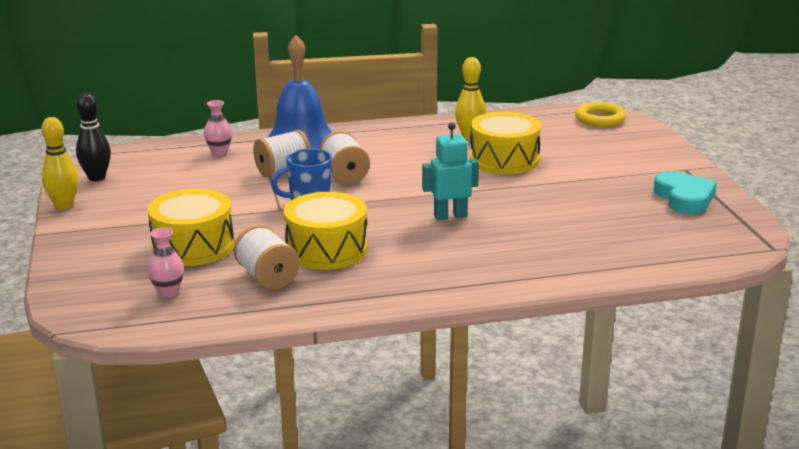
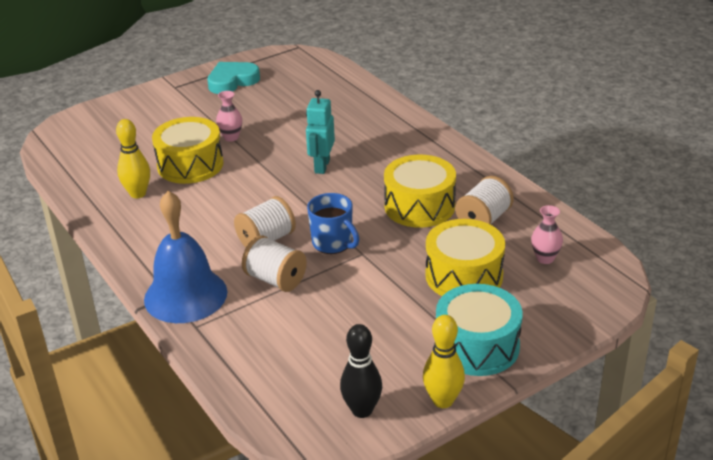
camera: 110 degrees left, 10 degrees up
(100, 231) = (477, 346): none -> turquoise drum
(219, 152) = (246, 342): pink vase -> pink vase (231, 137)
(450, 216) = (321, 166): turquoise robot -> turquoise robot turned 45 degrees clockwise
(600, 119) = (67, 136): yellow ring -> none

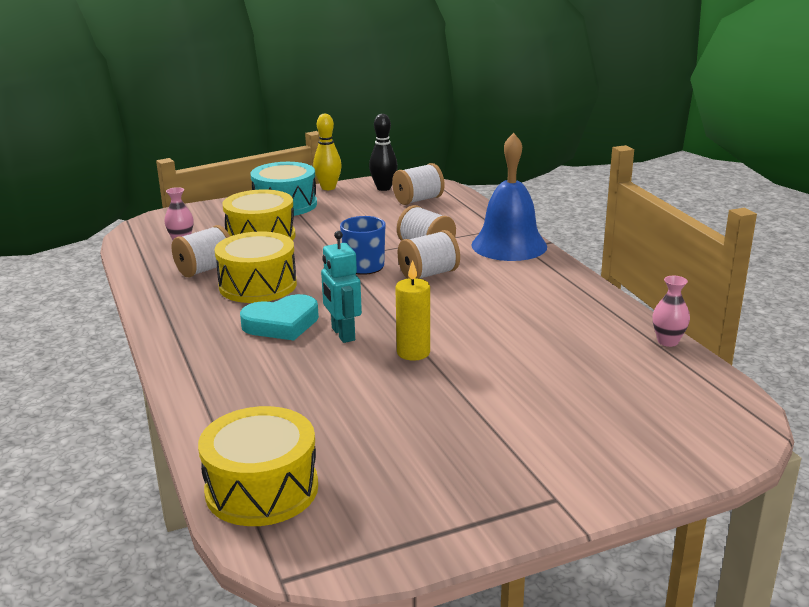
camera: 170 degrees left, 10 degrees down
(138, 194) = (577, 328): yellow bowling pin -> none
(190, 165) = (513, 354): yellow drum -> yellow drum (262, 489)
(231, 137) = (455, 385): pink vase -> pink vase (668, 341)
(232, 81) = (443, 496): turquoise heart -> turquoise heart (282, 324)
(264, 157) = (413, 353): none -> yellow candle
(304, 382) = (418, 200): none -> white spool
(321, 166) = (342, 334): turquoise robot -> turquoise robot turned 135 degrees clockwise

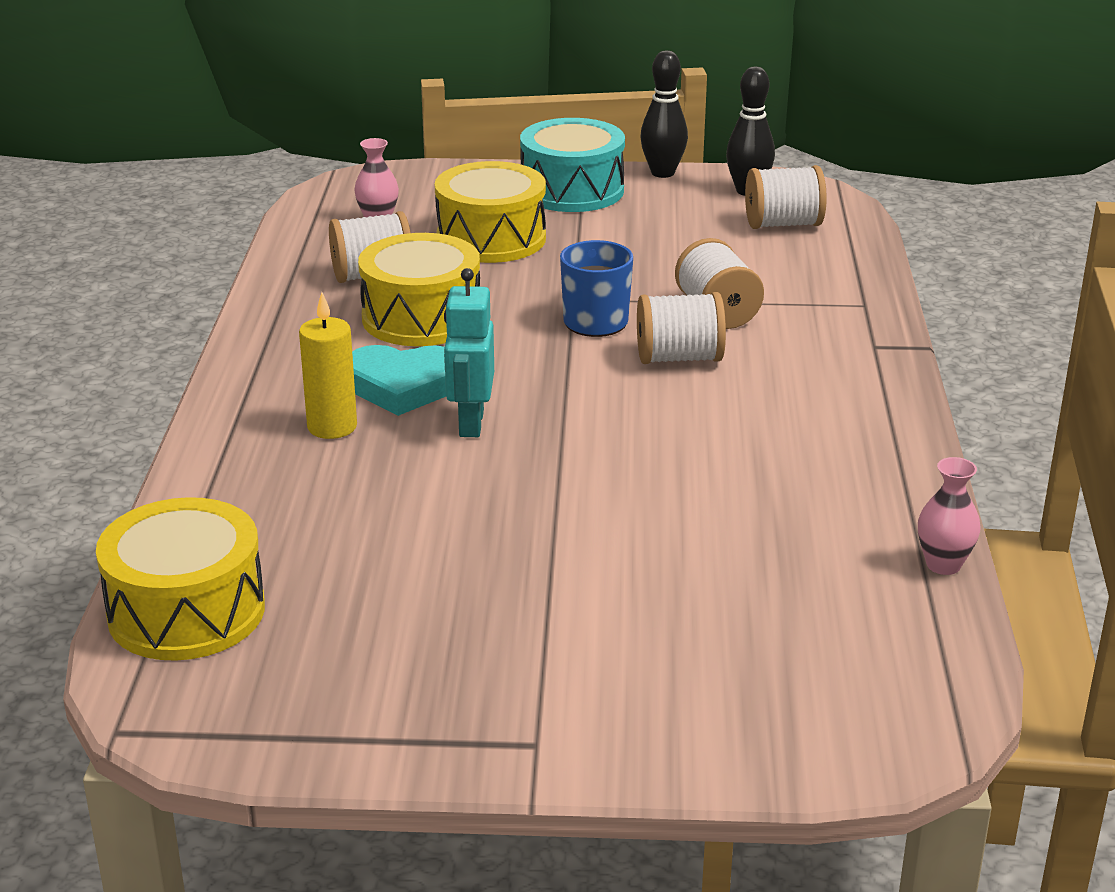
camera: 25 degrees right, 5 degrees up
(328, 188) = (662, 173): yellow bowling pin -> black bowling pin
(413, 353) = (542, 478): yellow candle -> yellow candle (332, 427)
(509, 245) = (852, 338): blue bell -> none

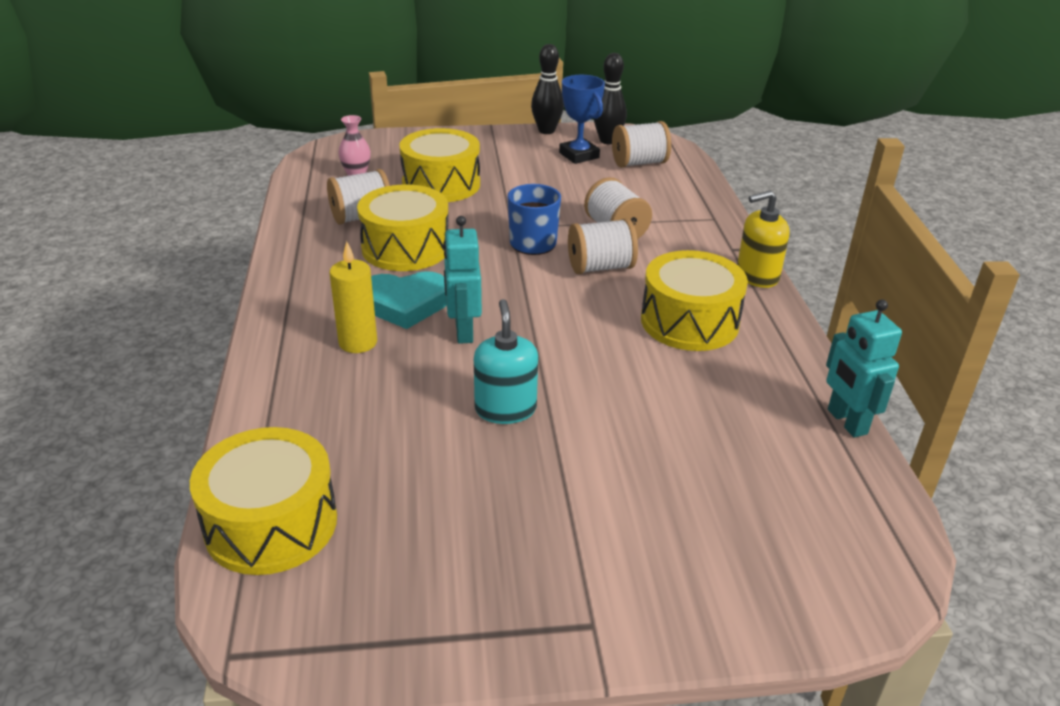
camera: 10 degrees left, 5 degrees up
(499, 515) = (505, 409): none -> turquoise soap dispenser
(572, 190) = (488, 146): turquoise drum -> none
(698, 209) = (579, 155): none -> blue trophy
(777, 432) = (689, 322): none -> yellow drum
(896, 382) = (757, 276): none -> yellow soap dispenser
(943, 565) = (846, 422): pink vase -> turquoise robot

